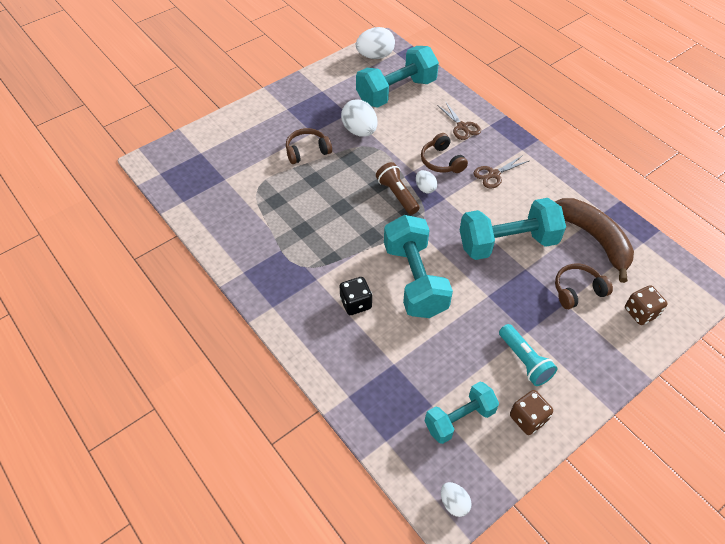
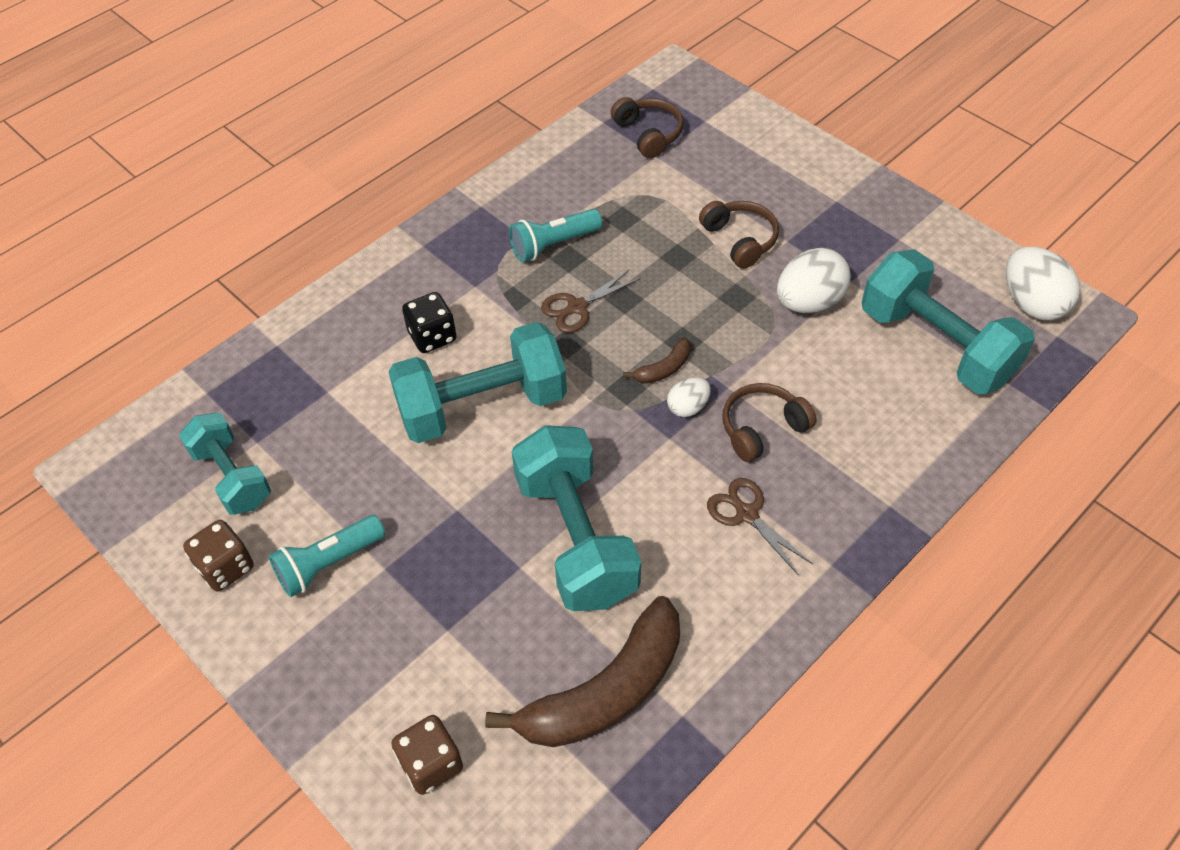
camera: 85 degrees right, 0 degrees up
(290, 236) = (553, 245): none -> turquoise flashlight
(397, 195) = (663, 368): brown flashlight -> brown banana
(454, 503) = (107, 475): white egg -> none
(462, 127) = (867, 457): brown scissors -> brown scissors (577, 307)
(577, 290) = (476, 653): brown headphones -> brown headphones (648, 134)

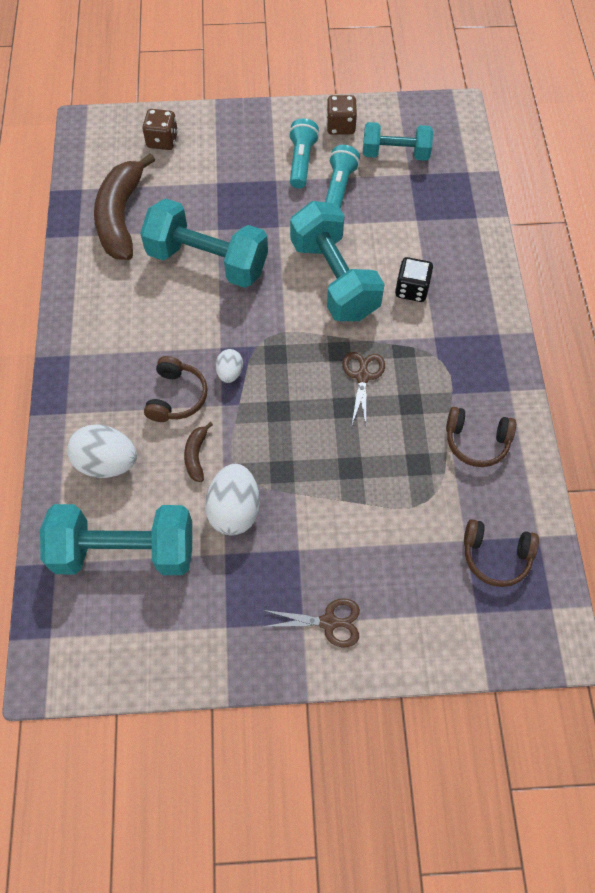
camera: 130 degrees right, 10 degrees up
(482, 406) = (334, 279): turquoise dumbbell -> turquoise dumbbell turned 45 degrees counterclockwise
(553, 245) = (431, 404): turquoise flashlight -> turquoise flashlight (339, 188)
(663, 368) = (269, 383): brown banana -> brown banana (196, 455)
(740, 240) = (328, 519): brown headphones -> brown headphones (476, 441)
(746, 514) = (137, 343): brown scissors -> brown scissors (329, 622)
(1032, 303) = (87, 652): white egg -> white egg (107, 462)

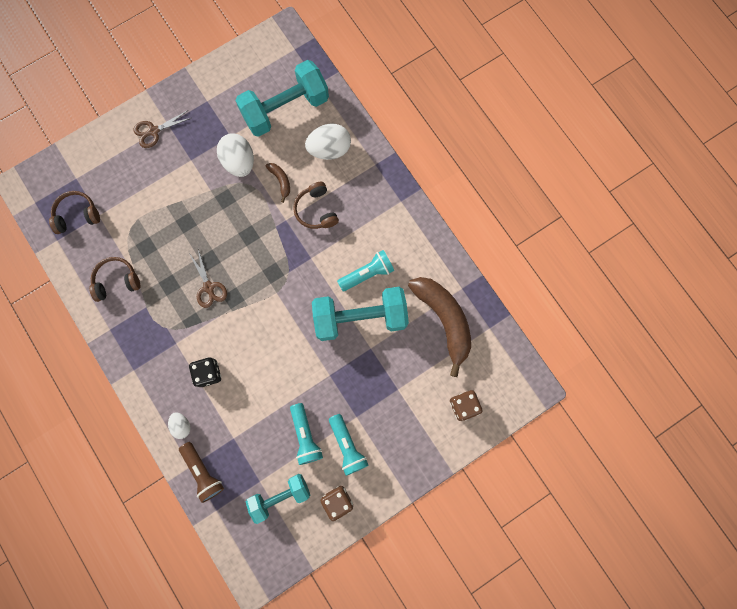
camera: 150 degrees right, 15 degrees up
(168, 299) = (367, 274): none -> turquoise flashlight
(230, 373) = (293, 244): white egg -> white egg (181, 425)
(334, 279) = (265, 352): turquoise dumbbell -> none
(465, 206) = (203, 472): none -> brown flashlight

